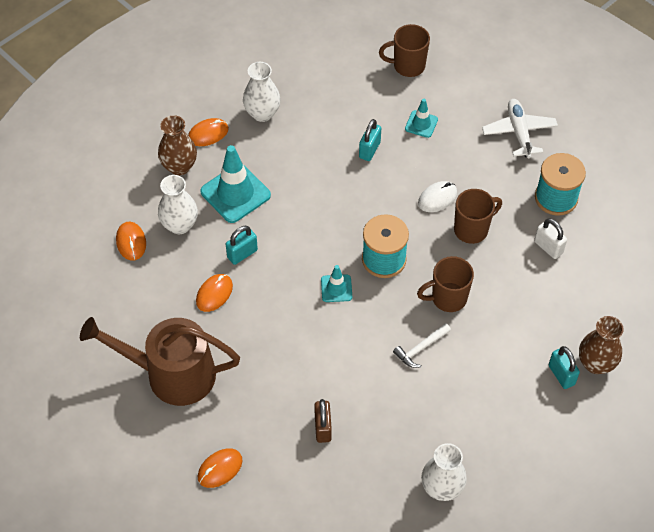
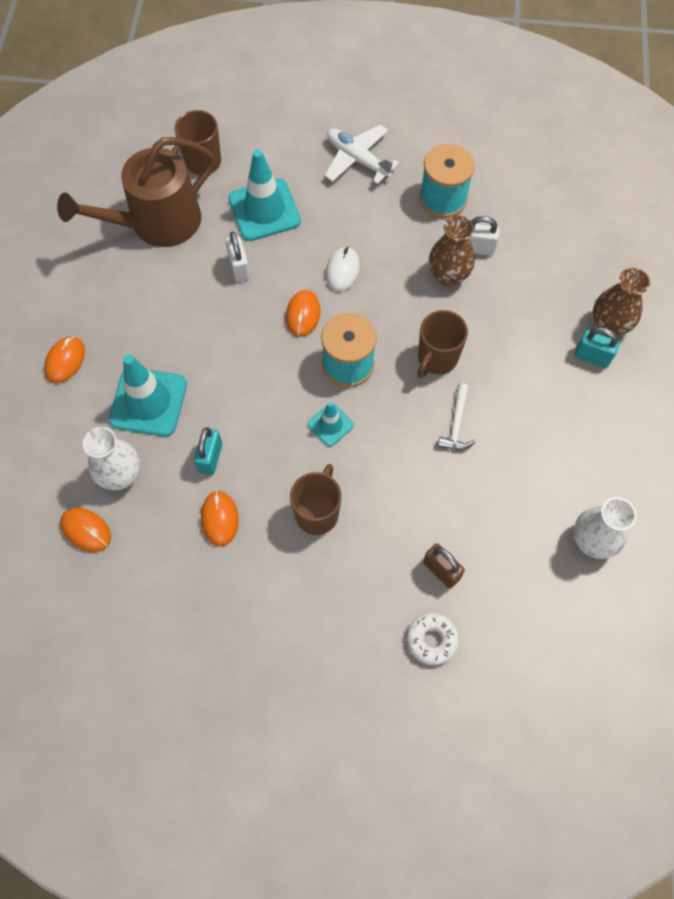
camera: 40 degrees left, 10 degrees up
(172, 374) = (252, 634): brown watering can -> brown watering can (157, 223)
(179, 166) = (66, 415): brown vase -> brown vase (448, 275)
(220, 469) = (385, 690): orange mouse -> orange mouse (303, 314)
(262, 113) = (102, 302): white vase -> none
(277, 463) = (431, 640): none -> white donut
(369, 150) = (239, 267): turquoise padlock -> white padlock
(421, 124) = (264, 210): turquoise traffic cone -> turquoise traffic cone, size x1.89
(472, 229) = (399, 278): brown mug -> brown mug (317, 512)

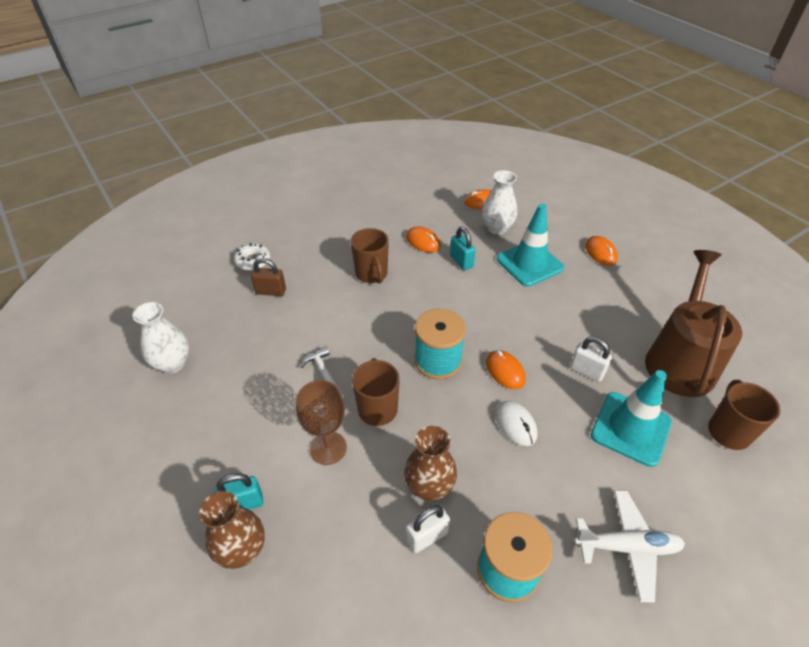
camera: 140 degrees right, 20 degrees down
(330, 424) = (411, 319): turquoise traffic cone -> none
(501, 354) = (328, 448): none -> brown goblet

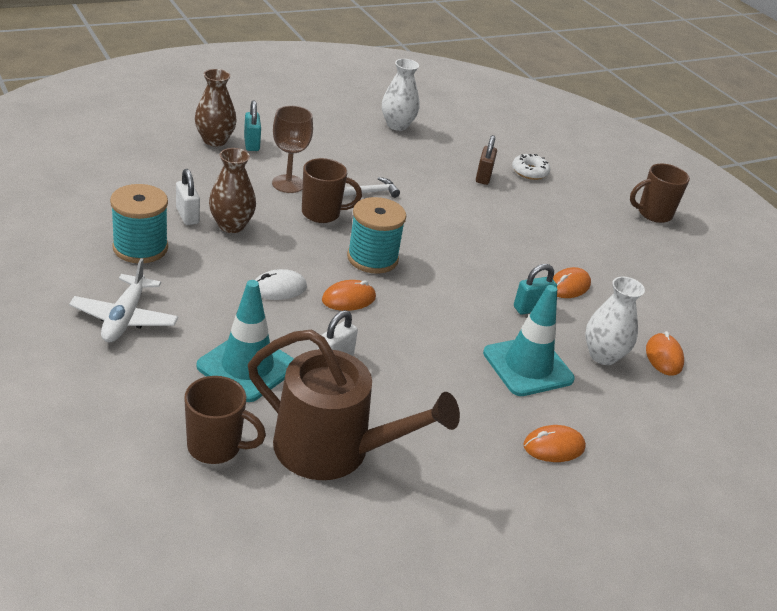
camera: 90 degrees right, 10 degrees down
(372, 274) = (508, 239): brown mug -> brown mug (653, 214)

